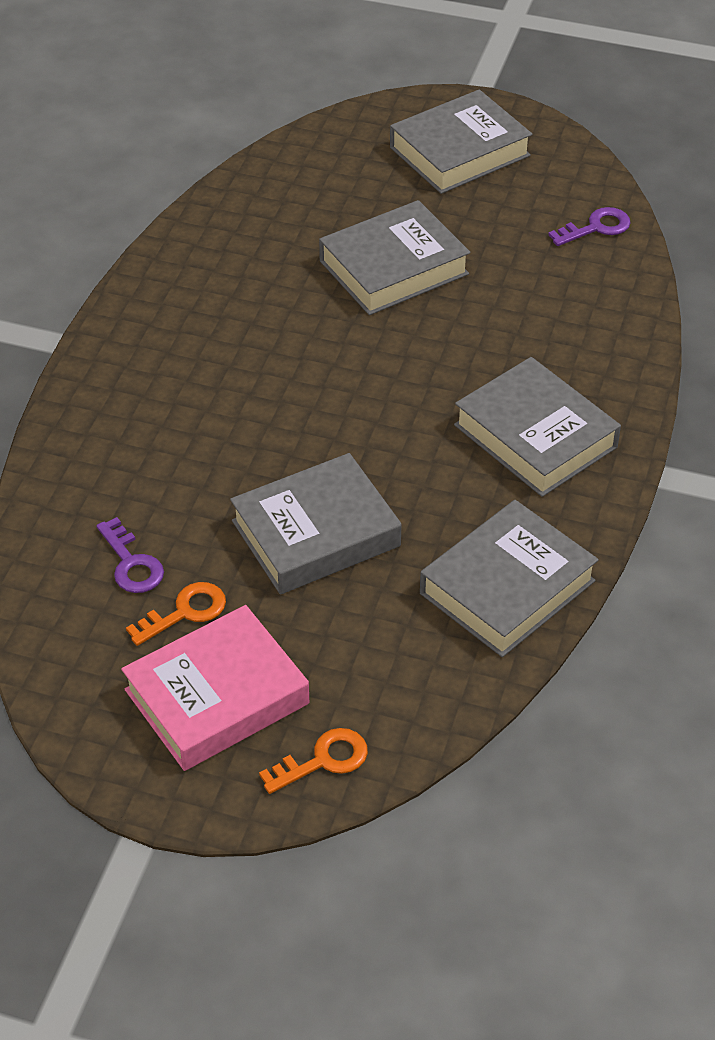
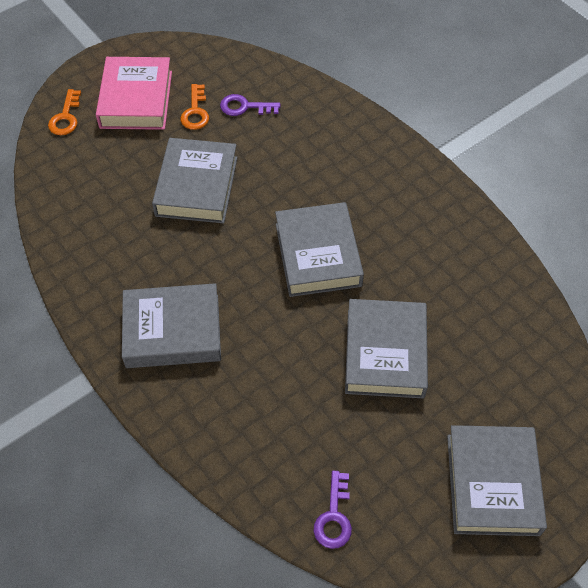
camera: 125 degrees right, 10 degrees up
(507, 587) = (85, 245): grey book -> grey book (318, 255)

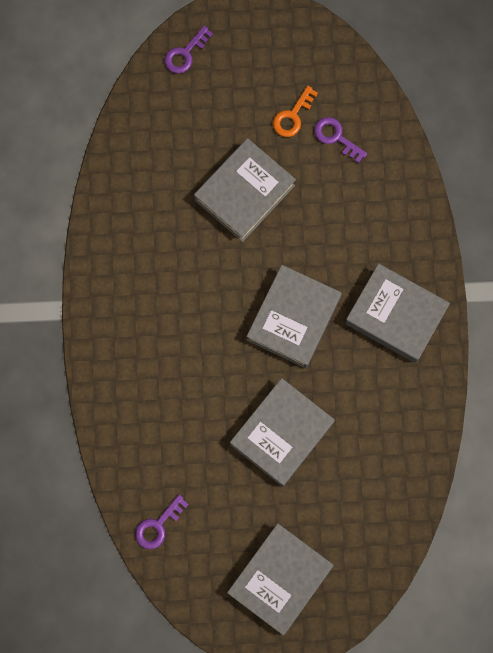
camera: 35 degrees right, 20 degrees up
(65, 117) = (185, 54): orange key -> purple key
(136, 99) = (253, 71): pink book -> none
(172, 331) = (143, 311): grey book -> grey book (395, 315)

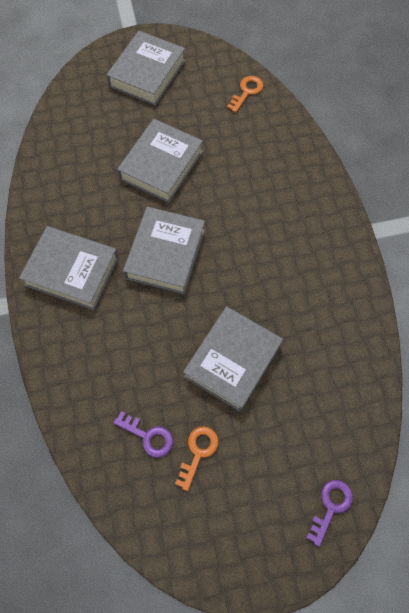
camera: 170 degrees right, 10 degrees down
(158, 526) = (247, 92): purple key -> orange key

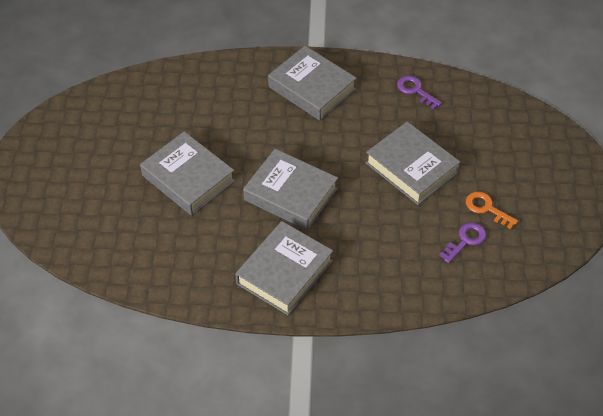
camera: 75 degrees left, 15 degrees down
(147, 73) = (64, 168): grey book -> grey book (312, 88)
(247, 92) = (128, 93): orange key -> none
(331, 506) = (545, 135): purple key -> purple key (415, 90)

